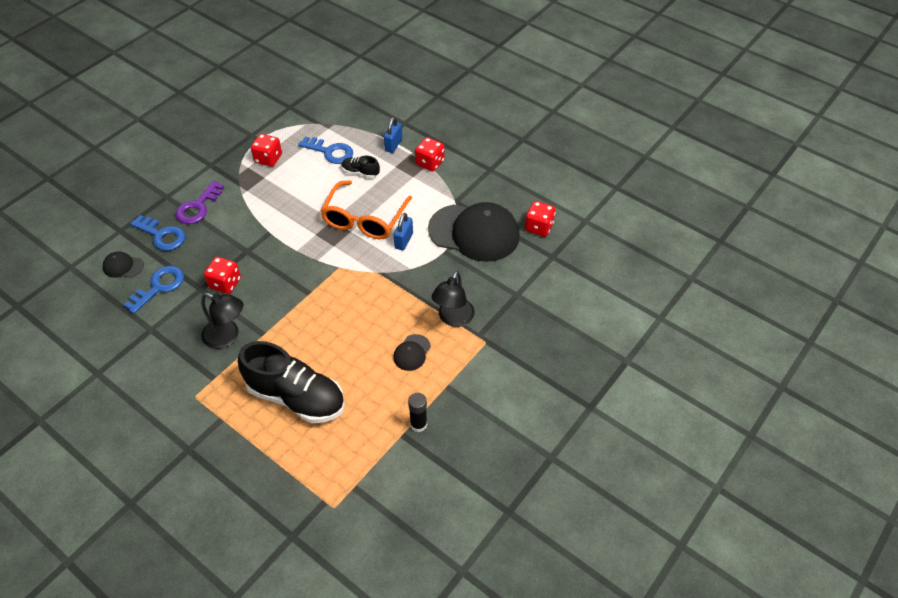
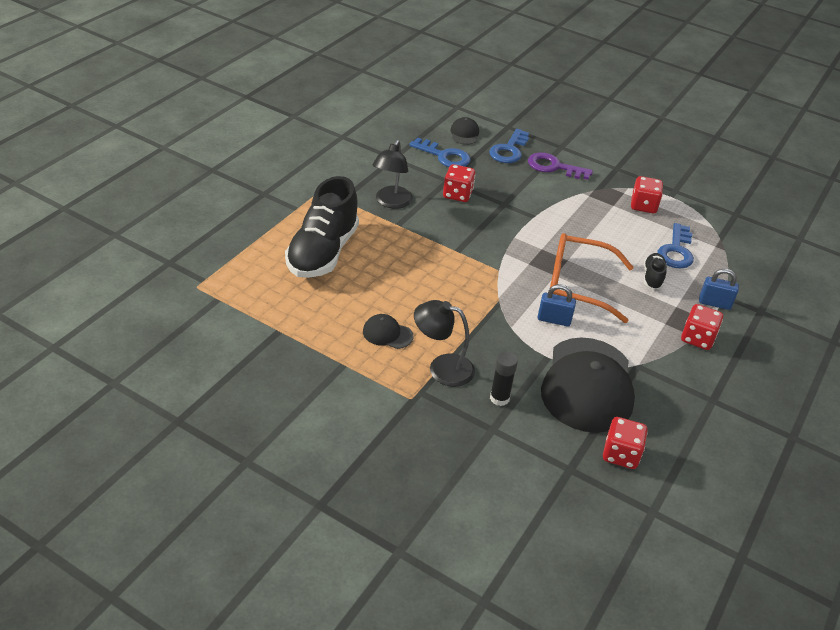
camera: 80 degrees right, 10 degrees down
(418, 424) = (291, 343): black glue stick -> black glue stick (499, 398)

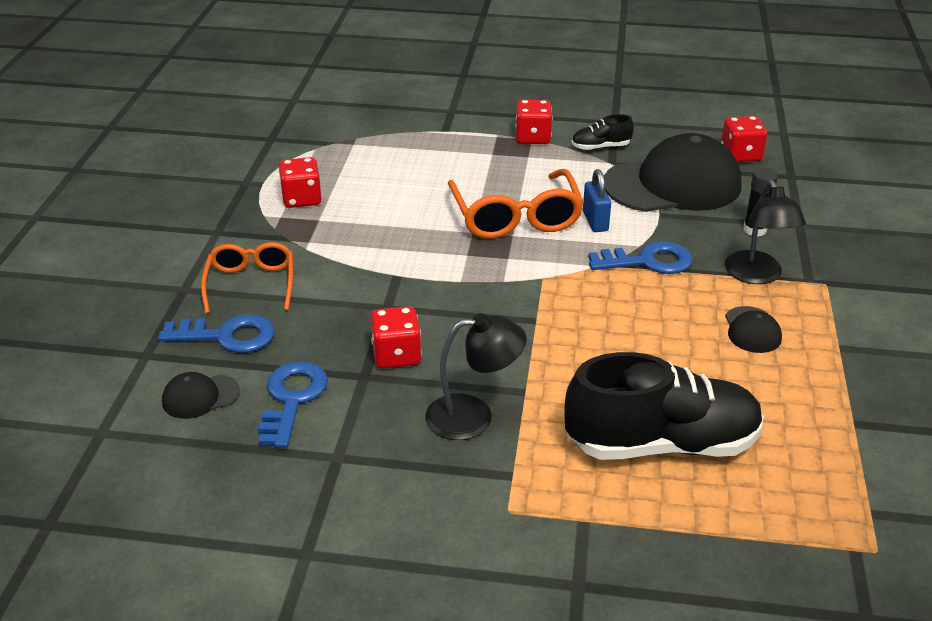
camera: 110 degrees left, 5 degrees down
(554, 167) = (251, 284): purple key -> orange glasses
(652, 277) = (452, 174): black shoe -> black shoe (600, 147)
(676, 251) = (385, 166): blue key -> blue key (648, 261)
(714, 303) = (464, 134): blue padlock -> none

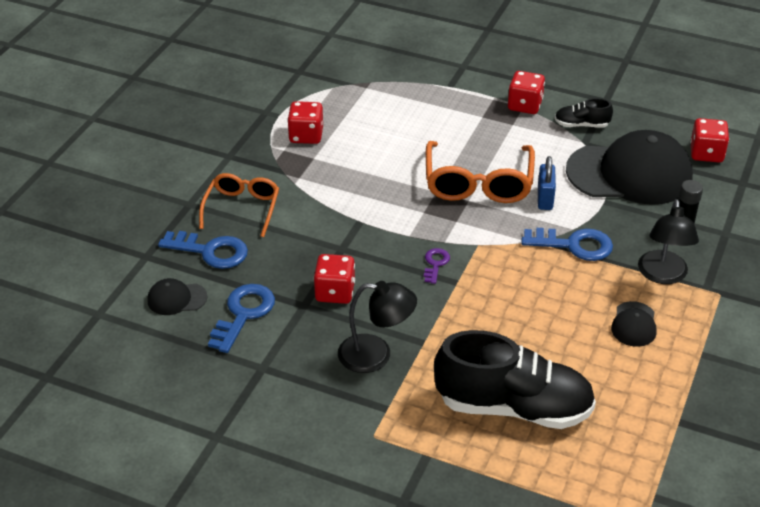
camera: 15 degrees right, 5 degrees up
(503, 305) = (435, 264): none -> purple key

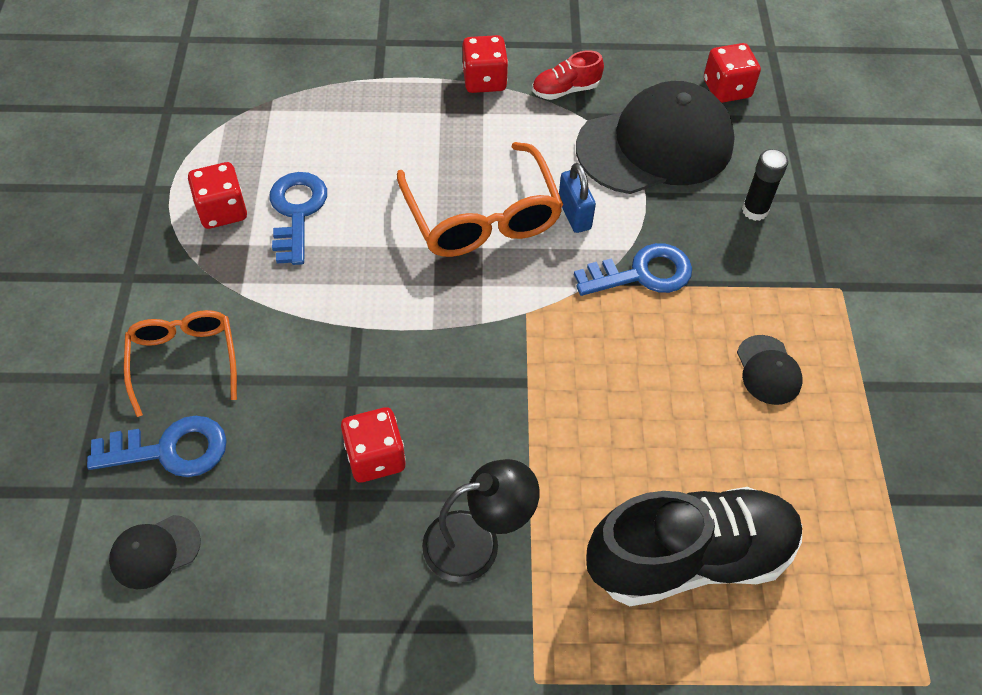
camera: 25 degrees left, 15 degrees up
(243, 314) = (264, 542): blue key -> blue key (297, 212)
(435, 264) = (486, 362): purple key -> none
(581, 125) = (565, 90): black shoe -> red shoe
(663, 275) = (765, 284): black lamp -> none

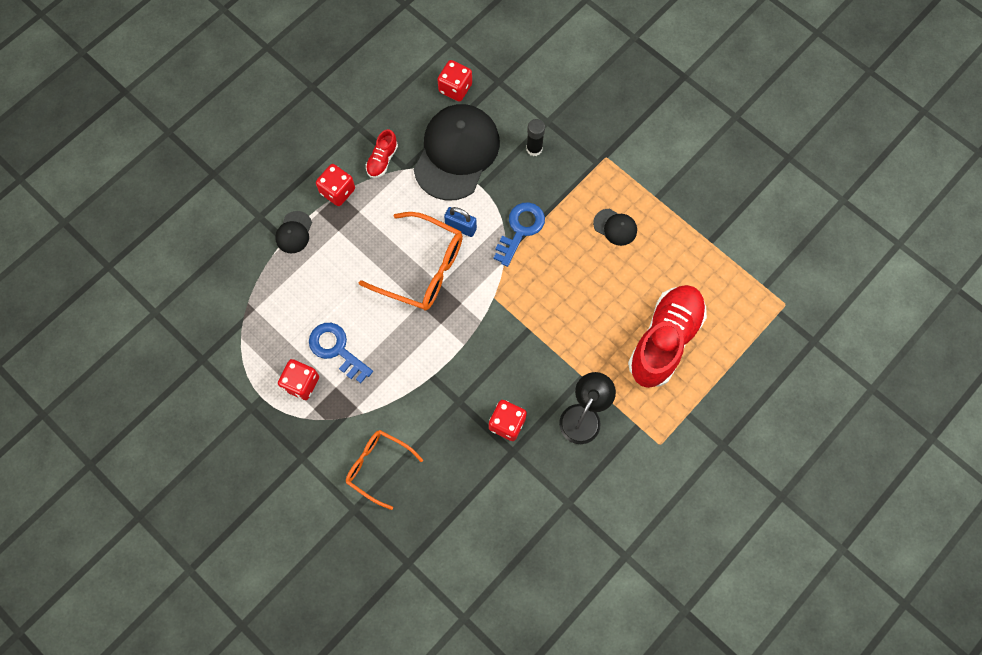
camera: 45 degrees left, 15 degrees up
(155, 552) = (469, 550): black cap -> black cap (294, 232)
(170, 450) = (422, 507): blue key -> none
(689, 558) = (664, 340): black shoe -> red shoe

